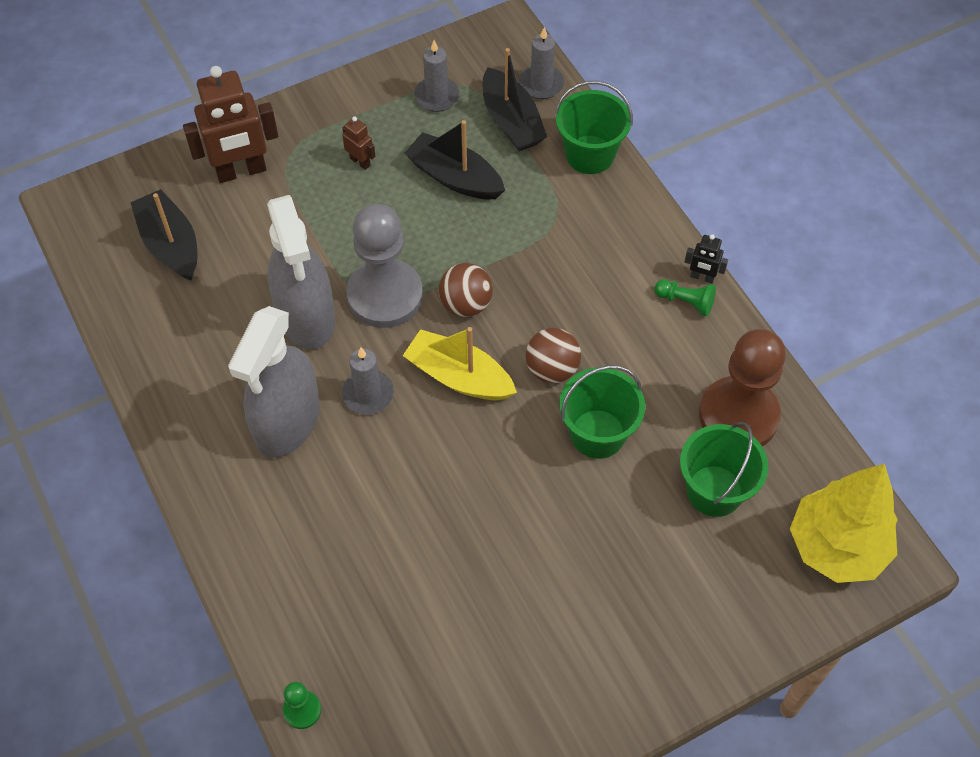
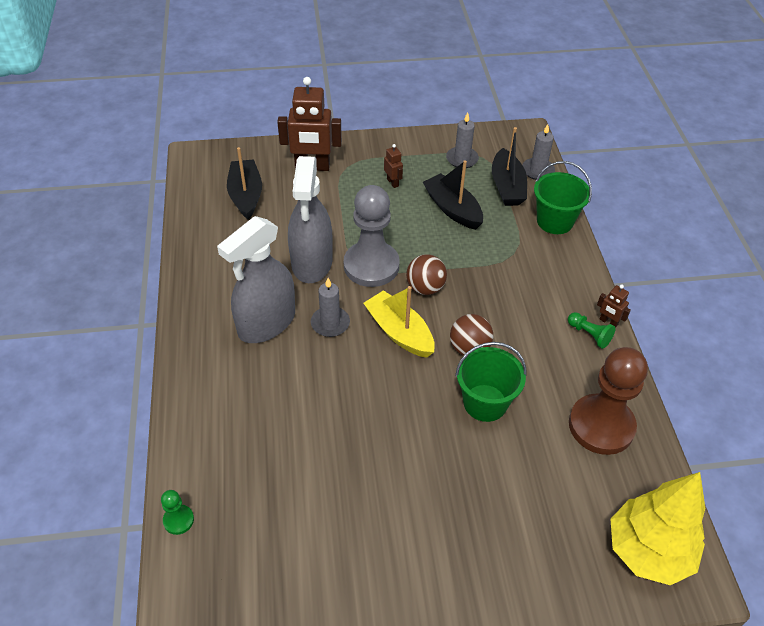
camera: 20 degrees right, 10 degrees down
(702, 277) = (608, 322): black robot -> brown robot
(714, 491) = (561, 474): green bucket -> none

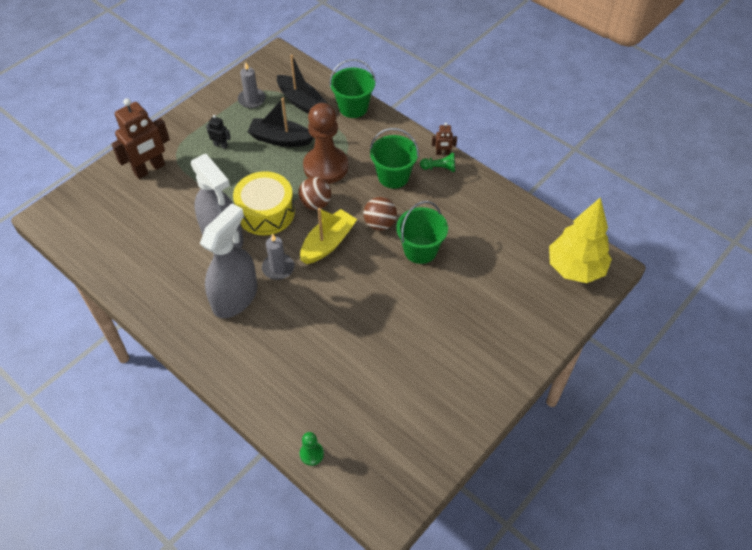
camera: 40 degrees left, 5 degrees up
(246, 195) = (121, 221): black boat -> none
(266, 323) = (235, 297): grey spray bottle -> grey spray bottle turned 150 degrees counterclockwise
(371, 266) = (266, 212): grey pawn -> yellow drum
(393, 182) = (221, 145): brown robot -> black robot
(399, 332) = (328, 243): yellow boat -> yellow boat turned 120 degrees clockwise
(530, 311) = (393, 176): none -> green bucket
(537, 170) = (310, 78): grey candle -> none
(601, 426) = (493, 218): brown pawn -> brown pawn (325, 167)

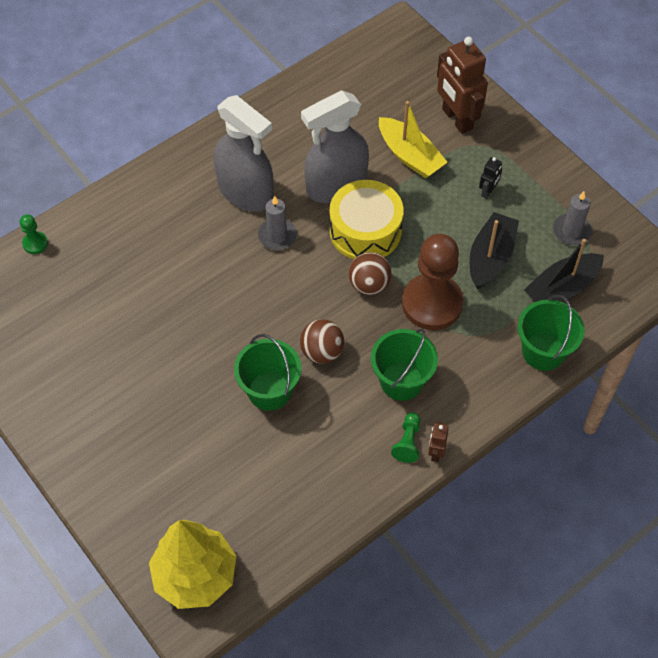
camera: 100 degrees right, 5 degrees up
(328, 243) = (303, 290): yellow boat -> yellow boat (410, 156)

